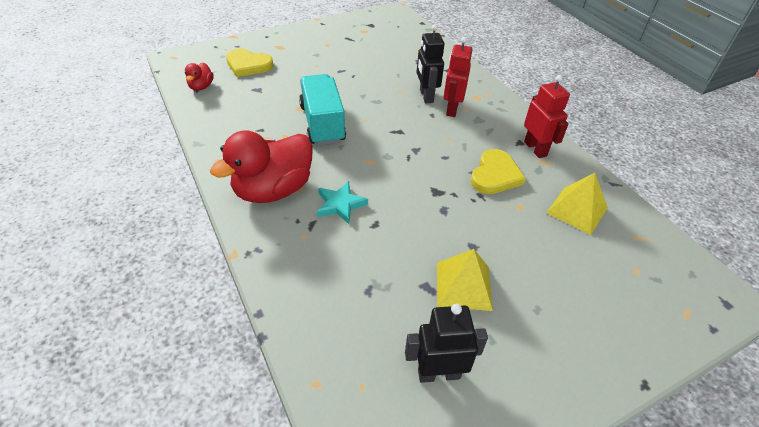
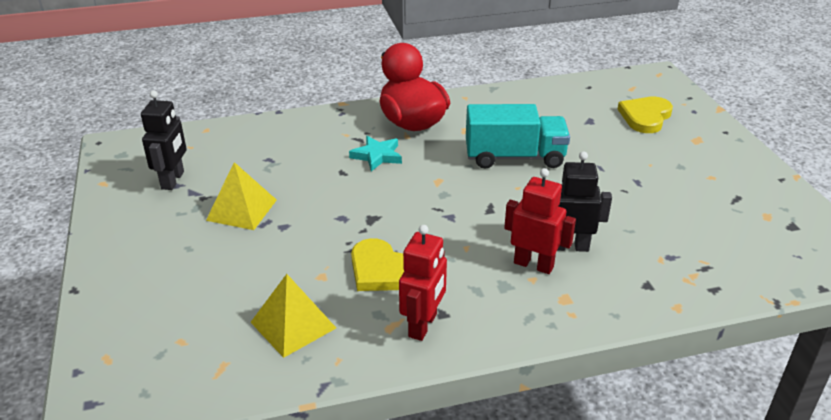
camera: 105 degrees right, 10 degrees down
(201, 87) = (595, 89): red duck -> none
(535, 149) = (423, 325): red robot -> red robot turned 60 degrees counterclockwise

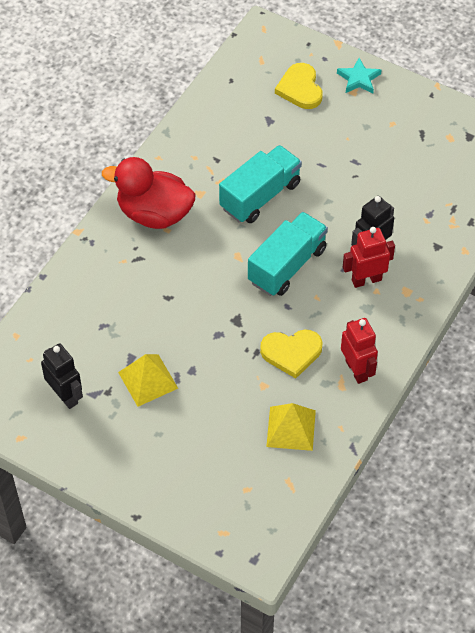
camera: 45 degrees left, 20 degrees up
(377, 156) = (171, 264): turquoise star -> turquoise star (358, 79)
(471, 211) = (287, 265): none -> turquoise truck

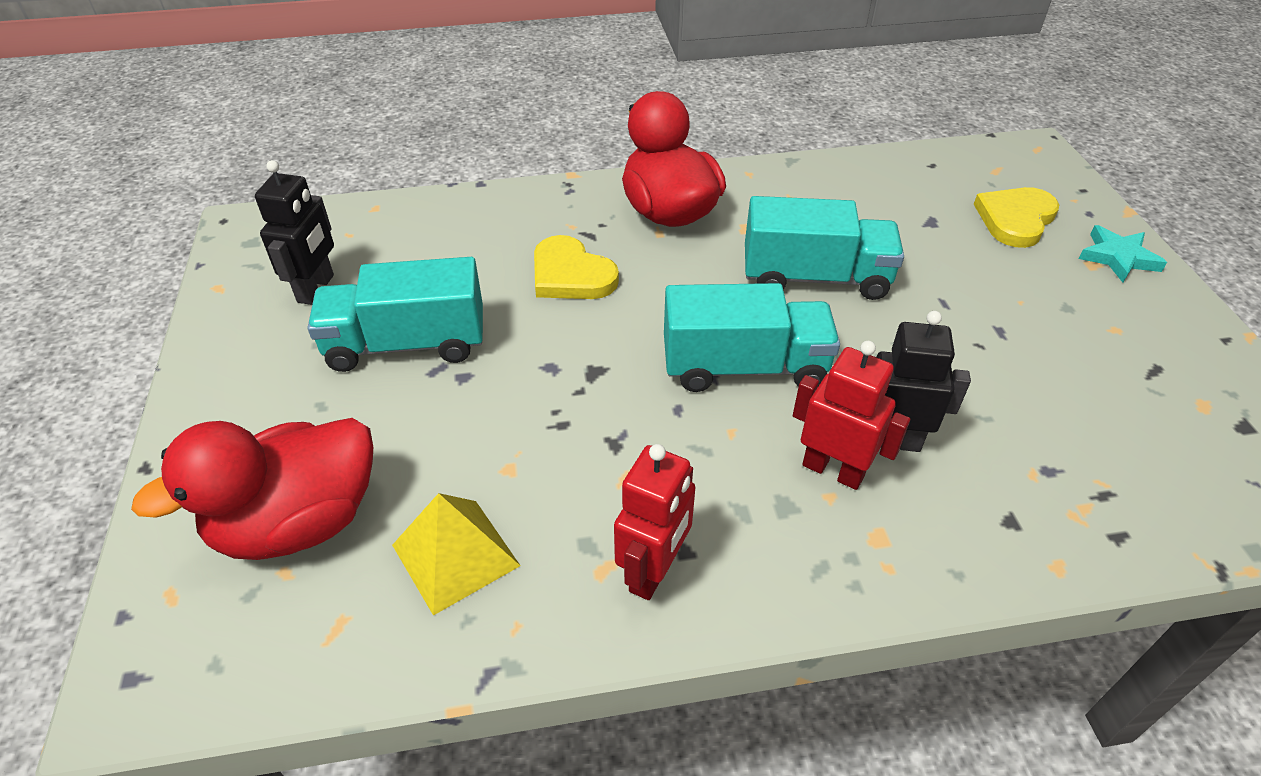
camera: 50 degrees right, 10 degrees down
(148, 380) = (406, 344): yellow pyramid -> turquoise truck
(224, 473) = (298, 522): none -> red duck
(291, 353) = (601, 465): yellow heart -> yellow heart (571, 275)

